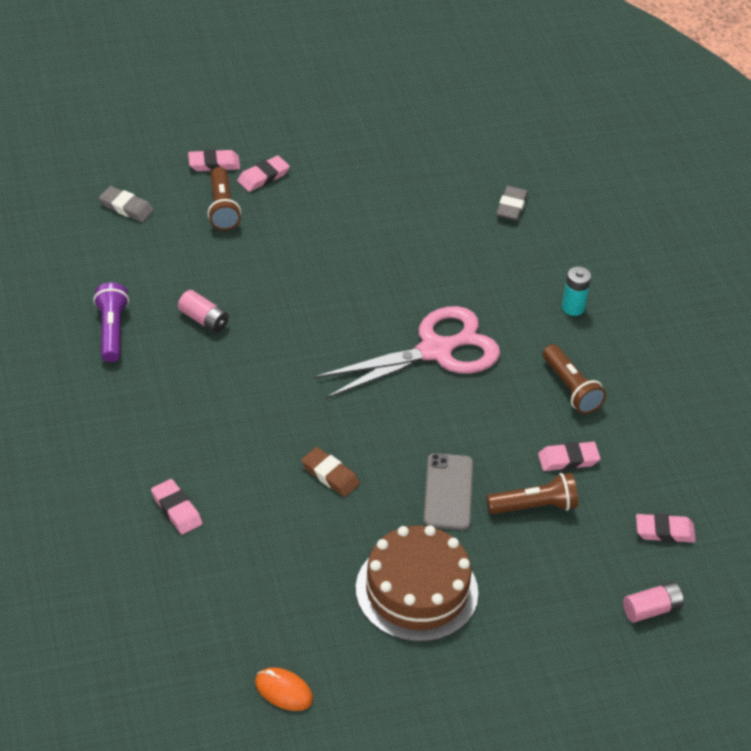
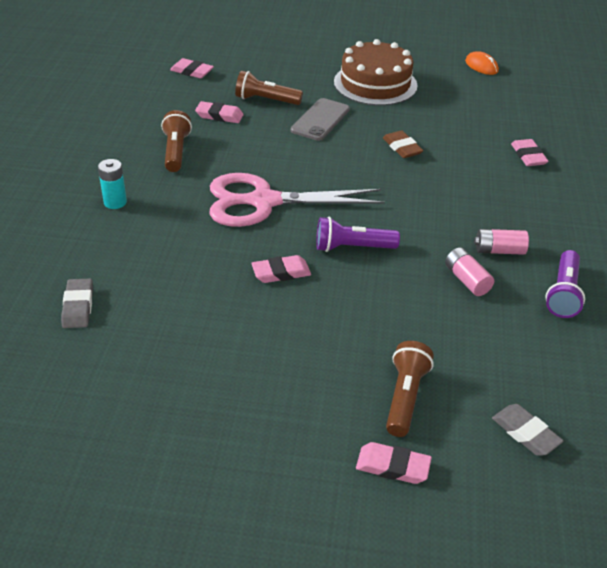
camera: 155 degrees left, 5 degrees down
(263, 177) = (336, 427): pink eraser -> pink eraser (281, 273)
(322, 323) = (352, 247): none -> purple flashlight
(511, 206) = (78, 306): grey eraser -> grey eraser turned 45 degrees counterclockwise
(651, 610) = (236, 47): pink battery -> pink battery (499, 250)

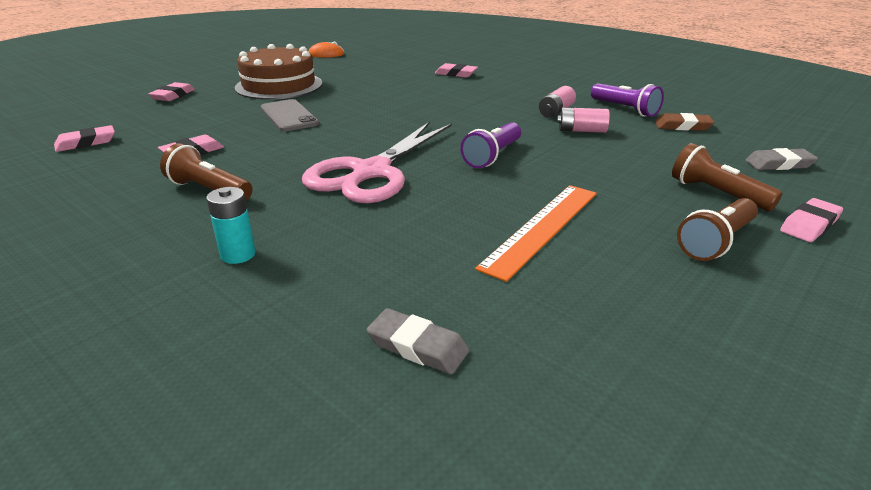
camera: 55 degrees left, 10 degrees down
(251, 312) = (542, 228): none -> orange ruler
(266, 100) = (213, 126): brown flashlight -> brown flashlight (716, 242)
(281, 273) = (494, 196): pink eraser -> pink eraser (173, 95)
(402, 148) = (382, 102): brown eraser -> brown eraser (682, 126)

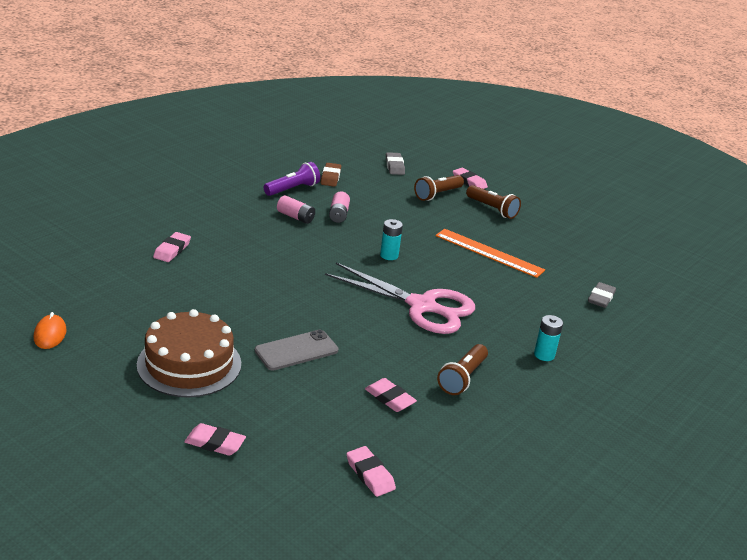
camera: 95 degrees left, 0 degrees up
(492, 156) = (389, 255): purple flashlight -> turquoise battery

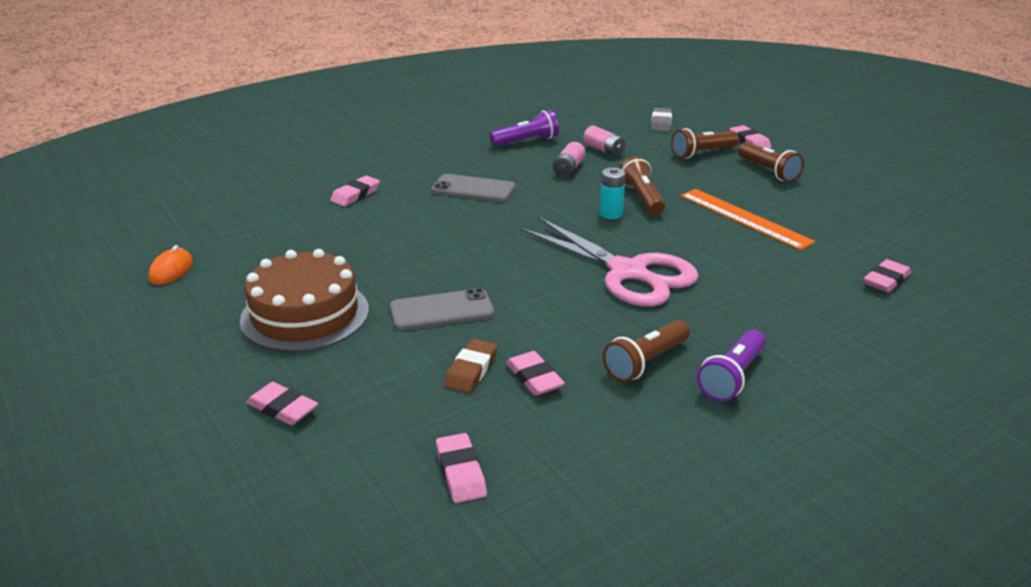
camera: 20 degrees right, 0 degrees up
(269, 238) = (473, 189): none -> grey phone
(295, 217) = (515, 169): pink battery -> pink battery (604, 150)
(330, 177) = (577, 131): brown eraser -> brown eraser (471, 370)
(407, 239) = (642, 198): none -> brown flashlight
(524, 383) = (732, 377): none -> purple flashlight
(544, 355) = (776, 344): turquoise battery -> none
(601, 298) = (886, 280): grey eraser -> pink eraser

